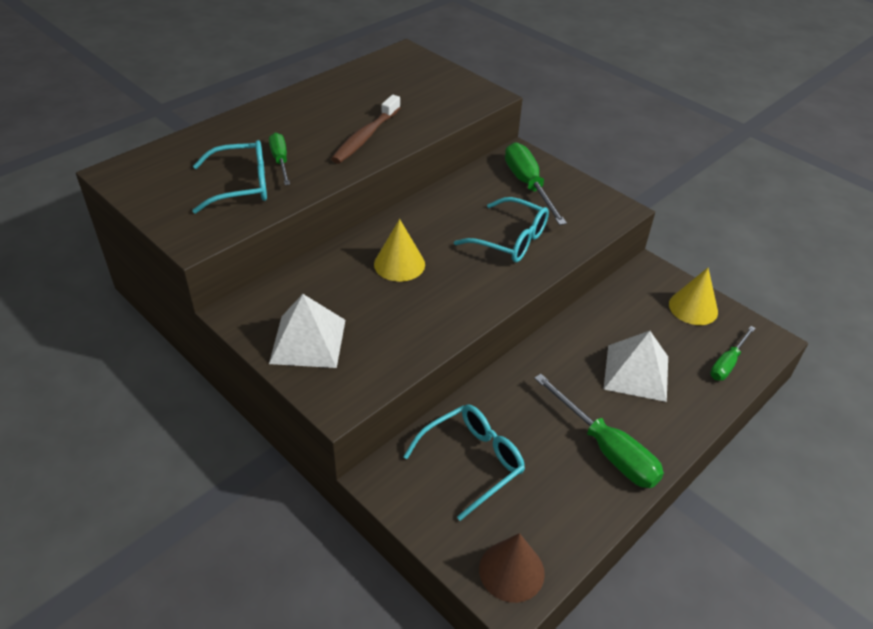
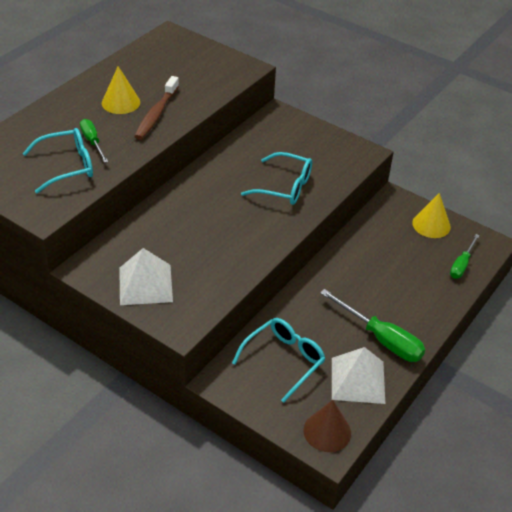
camera: 10 degrees left, 0 degrees up
(399, 264) = (201, 216): yellow cone -> yellow cone (121, 102)
(528, 185) = (290, 140): green screwdriver -> none
(636, 372) = (395, 280): white pyramid -> white pyramid (358, 380)

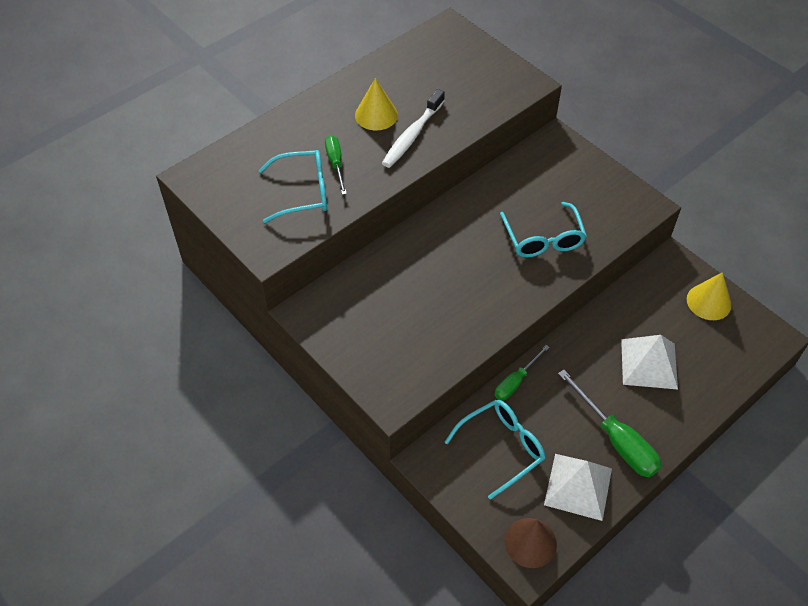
camera: 15 degrees right, 10 degrees up
(145, 284) = (365, 342): white pyramid -> white pyramid (649, 364)
(156, 114) = (412, 135): brown toothbrush -> white toothbrush
(285, 187) = (543, 239): turquoise glasses -> turquoise glasses turned 45 degrees clockwise
(461, 264) = (732, 360): green screwdriver -> green screwdriver (515, 381)

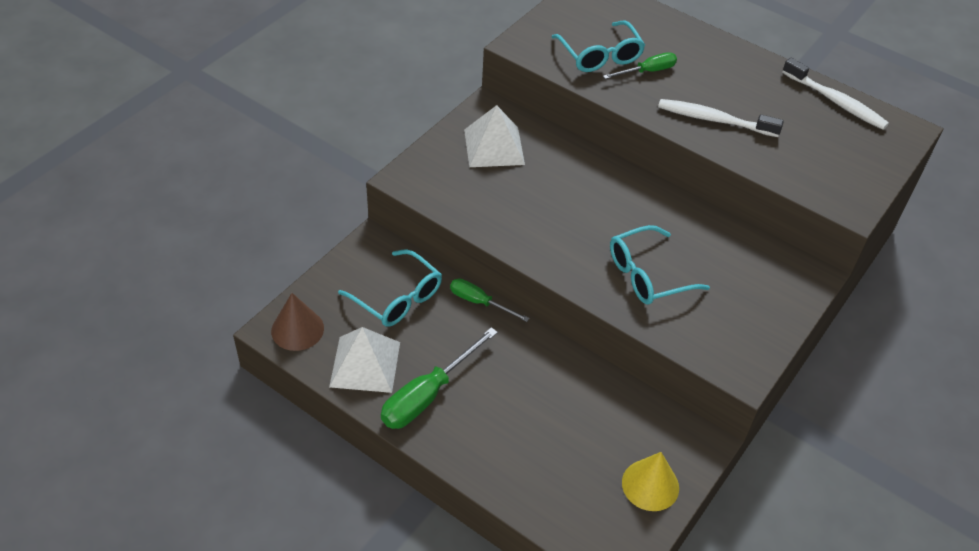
camera: 75 degrees right, 5 degrees down
(376, 115) = (730, 90): yellow cone -> none
(407, 55) = (836, 102): none -> white toothbrush
(649, 364) = (536, 422): white pyramid -> white pyramid (494, 146)

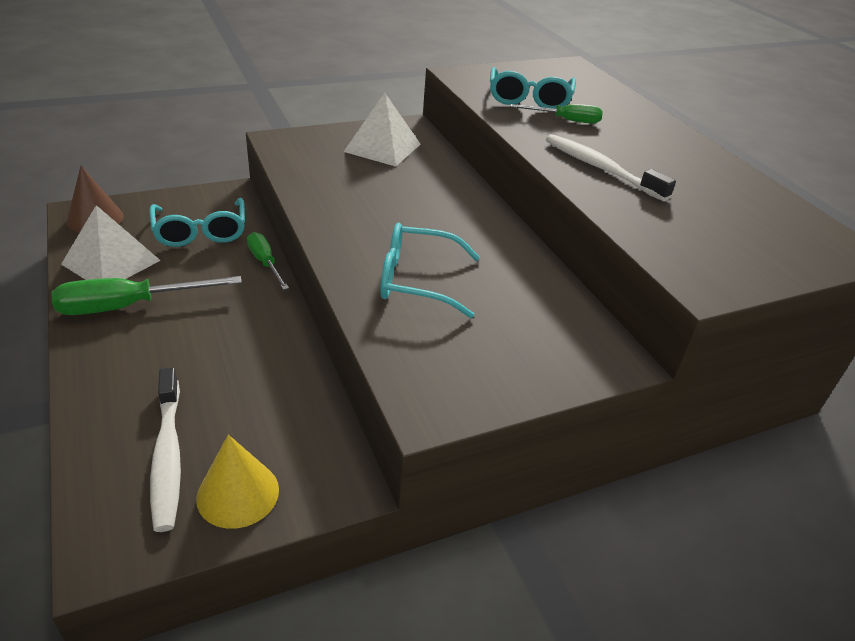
camera: 30 degrees right, 10 degrees down
(836, 102) = (770, 201): white toothbrush -> white toothbrush (167, 456)

